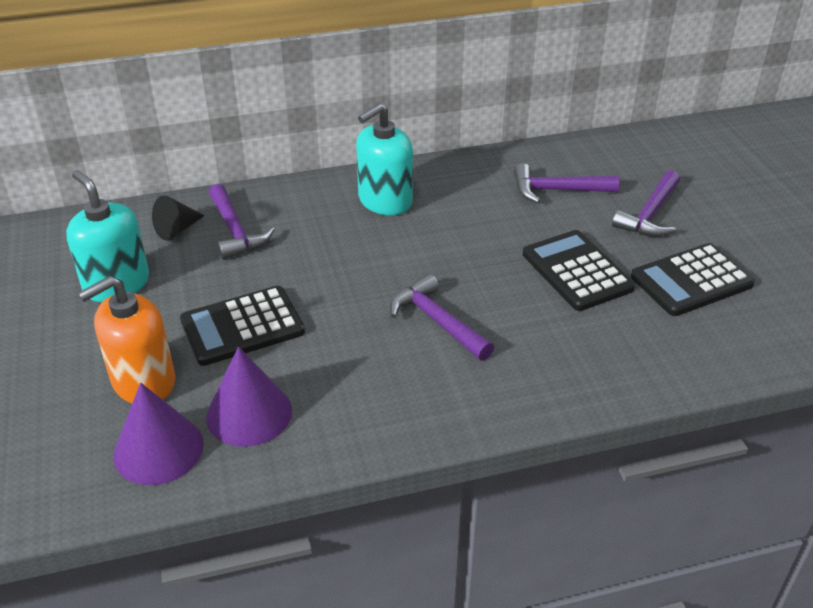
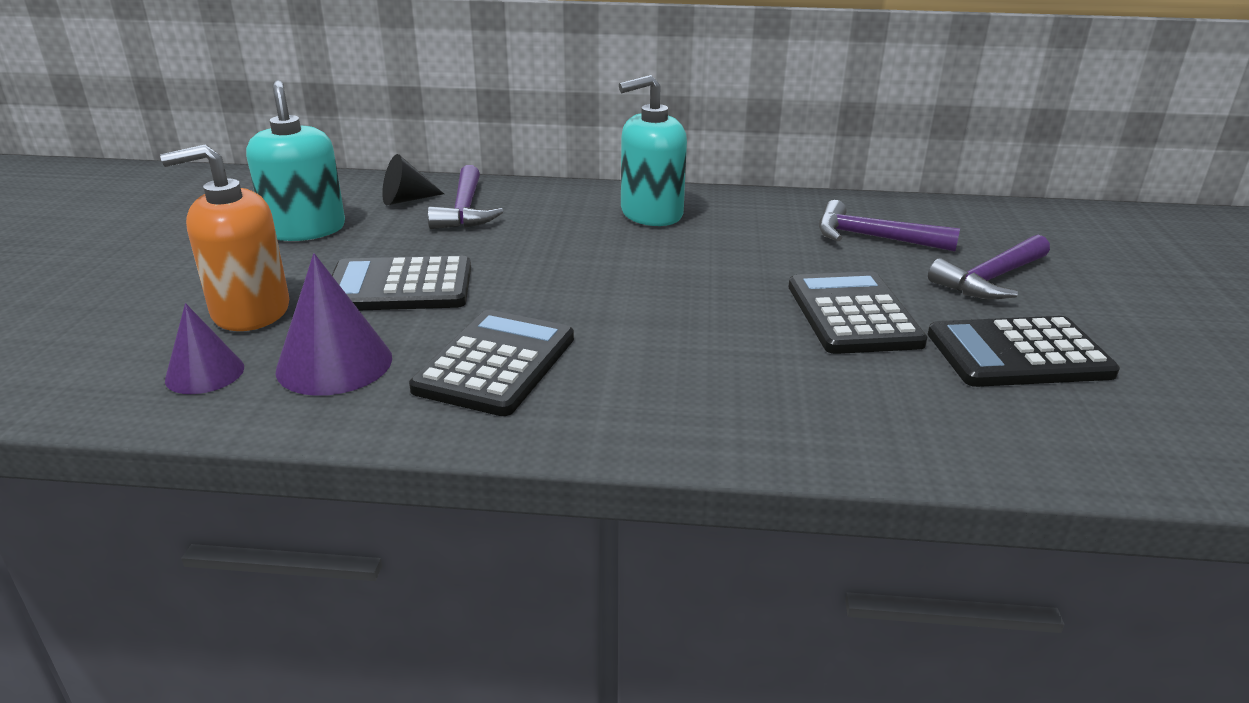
camera: 20 degrees right, 10 degrees down
(158, 449) = (205, 373): purple cone -> purple cone, size x0.64
(364, 381) = (495, 363): none -> black calculator
(437, 321) = (632, 326): purple hammer -> none

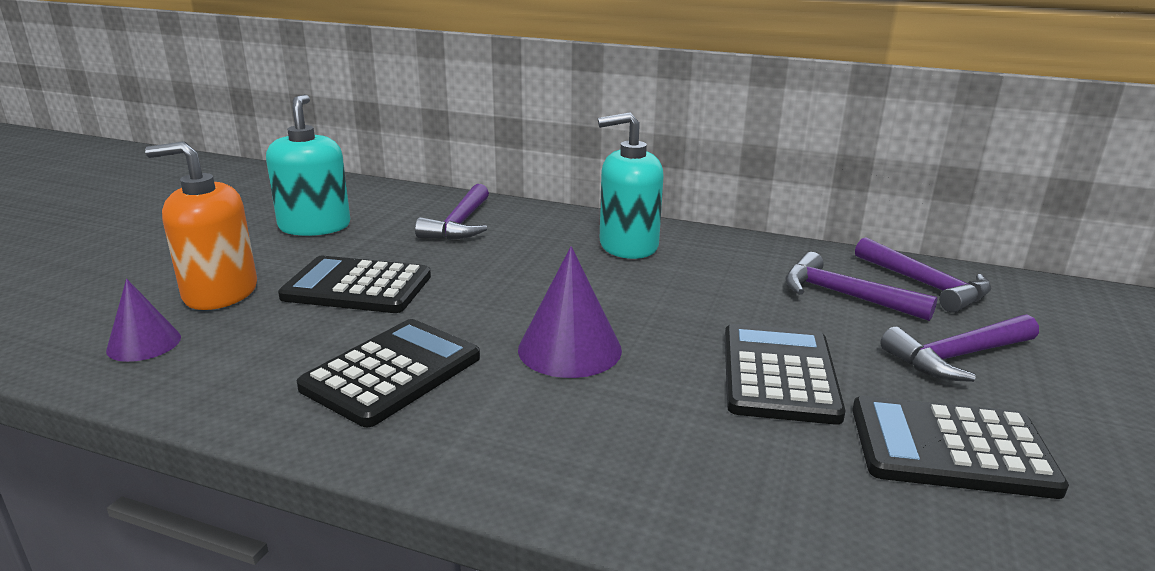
camera: 15 degrees right, 5 degrees down
(334, 363) = (253, 351): purple cone -> purple cone (569, 349)
(406, 200) = (416, 209): black cone -> none
(937, 220) = (925, 285): none -> purple hammer

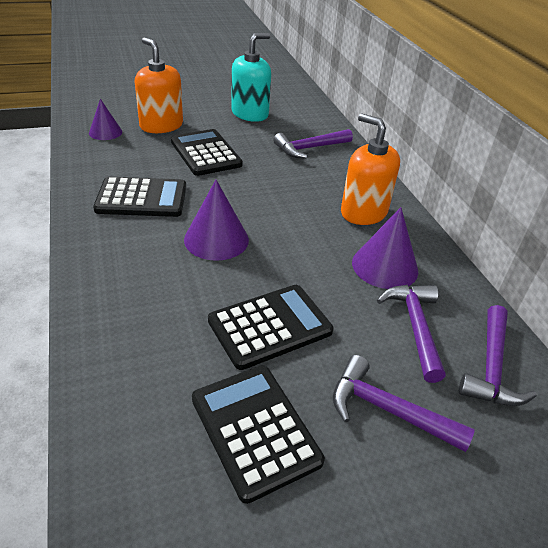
camera: 50 degrees right, 15 degrees up
(628, 246) = (363, 212): turquoise soap dispenser -> orange soap dispenser
(734, 272) = (385, 266): none -> purple cone

